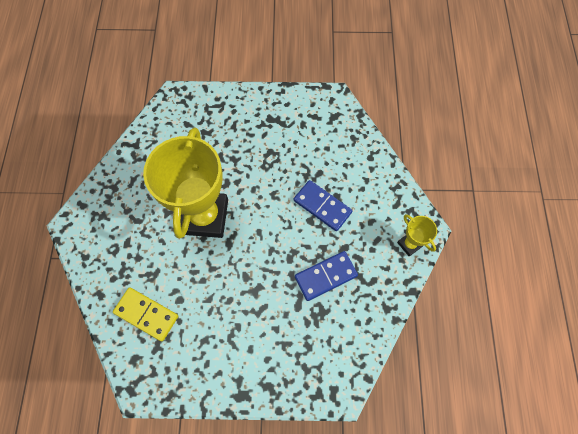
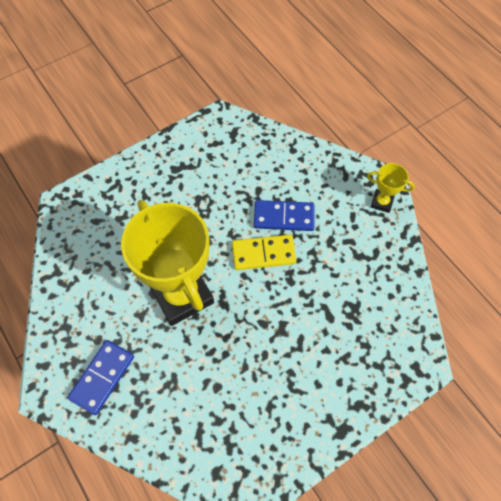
camera: 35 degrees left, 5 degrees down
(146, 314) = (195, 423): yellow domino -> yellow domino (263, 254)
(326, 276) = (334, 275): blue domino -> blue domino (102, 377)

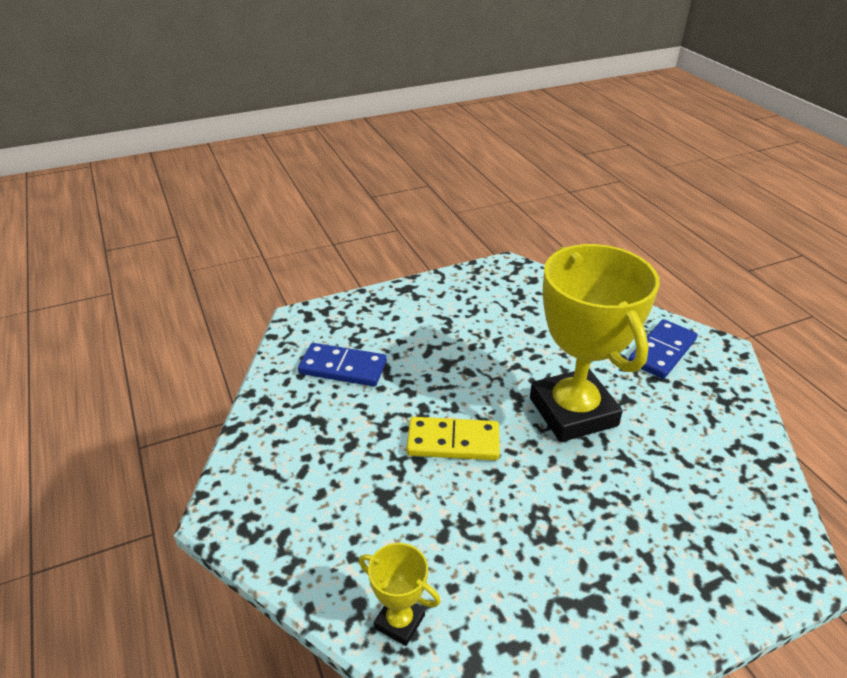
camera: 170 degrees left, 25 degrees down
(284, 217) = (410, 485): blue domino -> blue domino (343, 367)
(382, 202) = (246, 483): yellow trophy -> yellow trophy (399, 621)

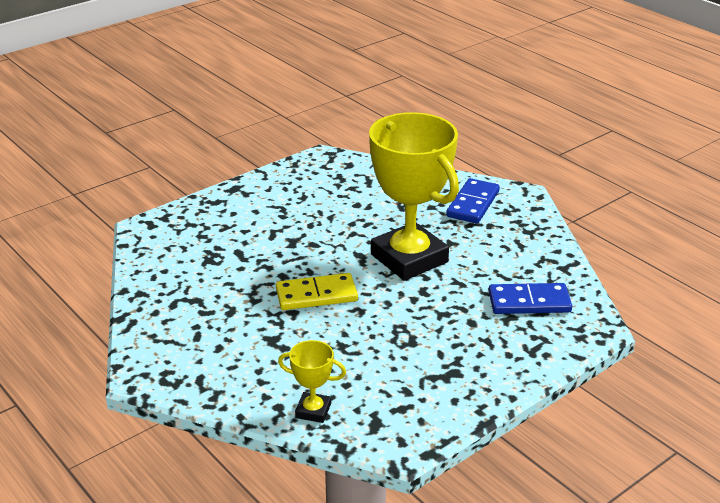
camera: 15 degrees left, 5 degrees down
(343, 367) = (200, 258): blue domino -> blue domino (529, 302)

